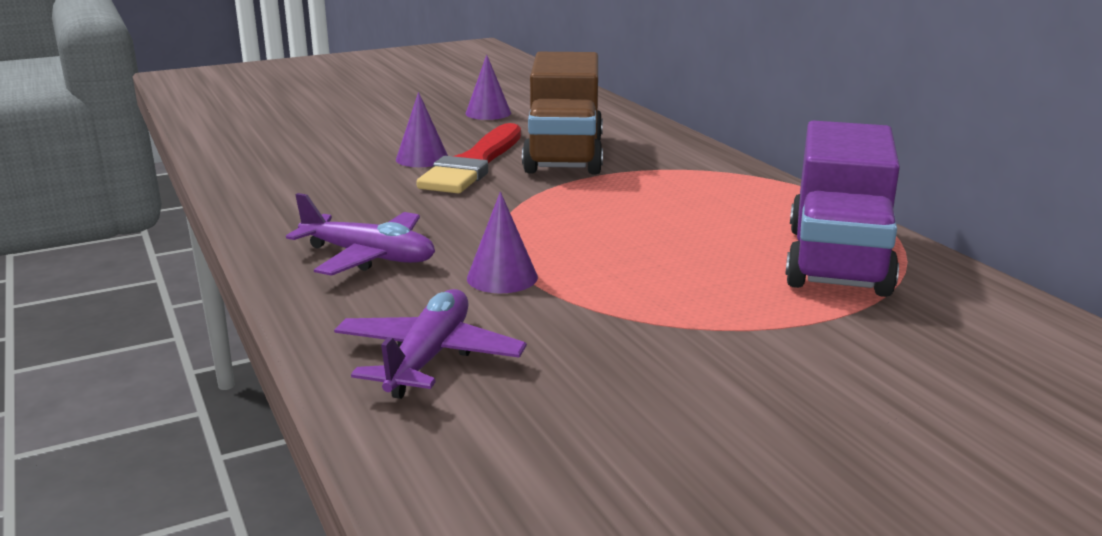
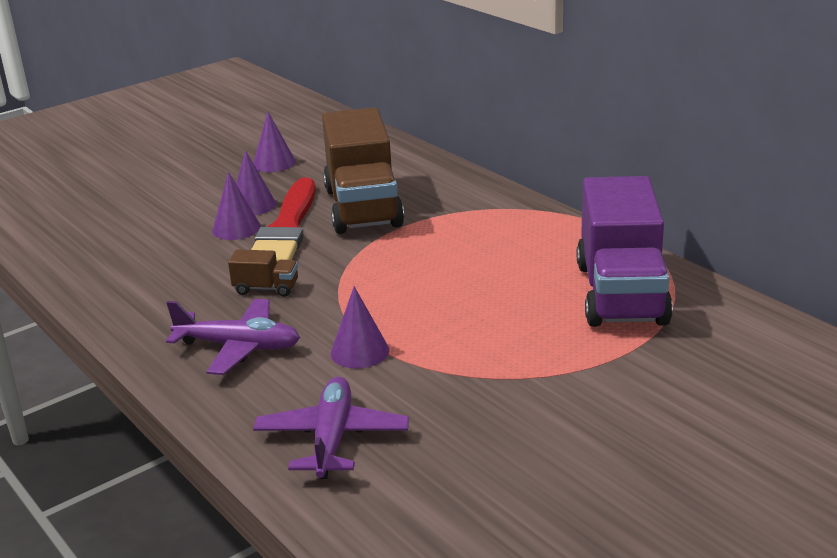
camera: 10 degrees left, 5 degrees up
(426, 210) = (266, 288): none -> brown truck
(449, 142) = (252, 205): none -> purple cone

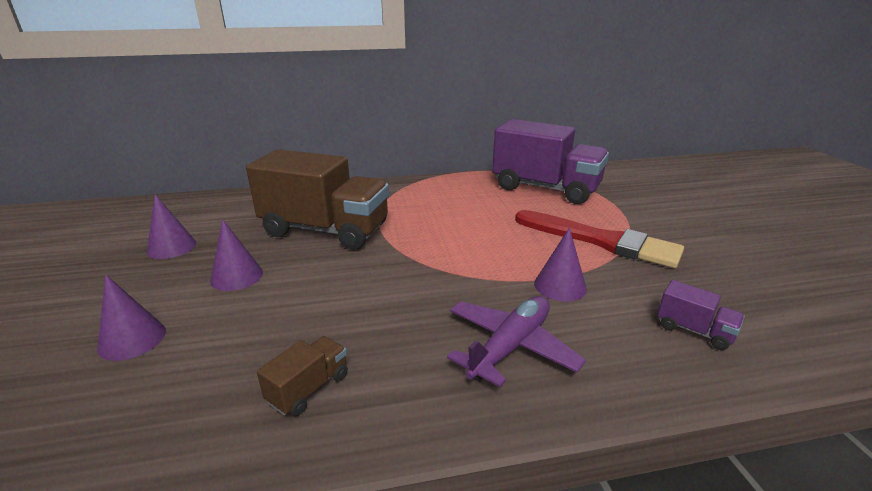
camera: 65 degrees left, 0 degrees up
(236, 228) = (270, 296): purple cone -> purple cone (132, 339)
(266, 288) = (411, 306): brown truck -> brown truck (309, 388)
(286, 229) = (311, 270): red brush -> red brush (601, 241)
(332, 438) = (694, 330): purple plane -> purple truck

